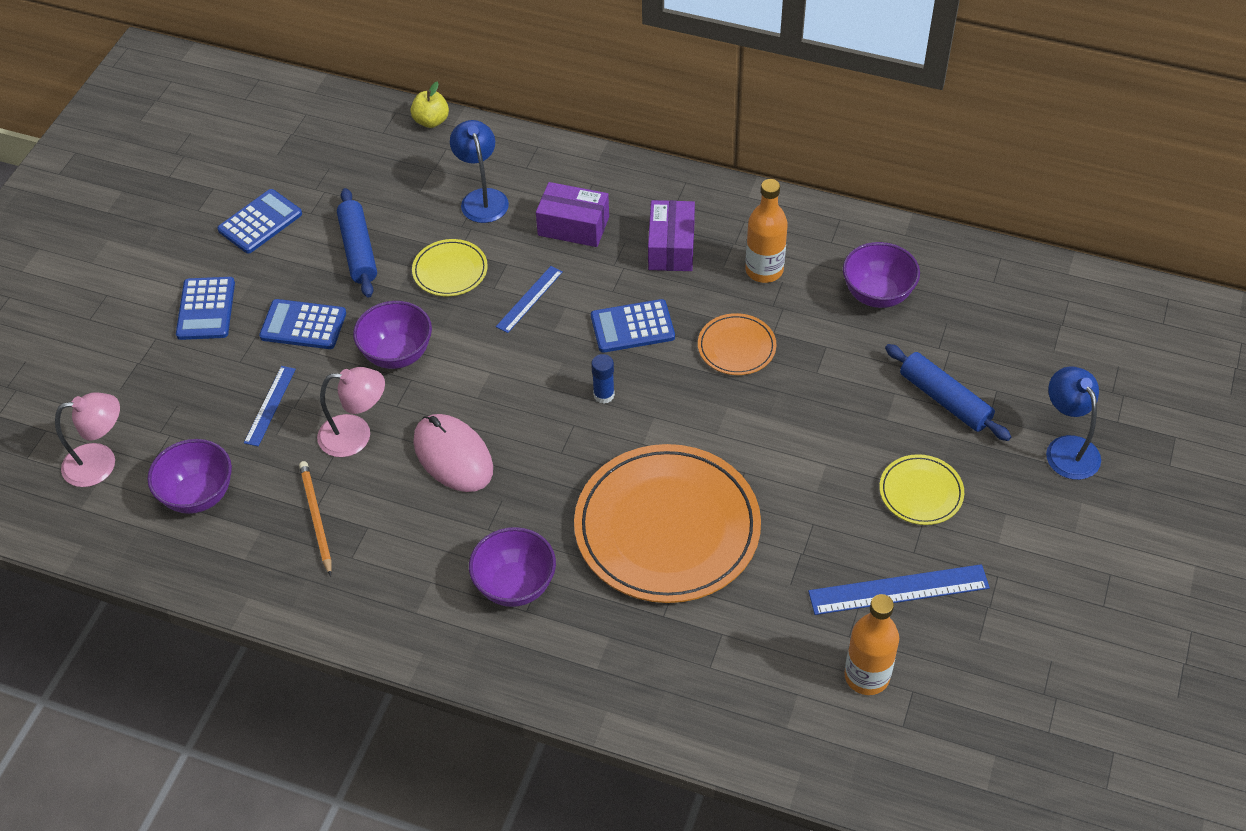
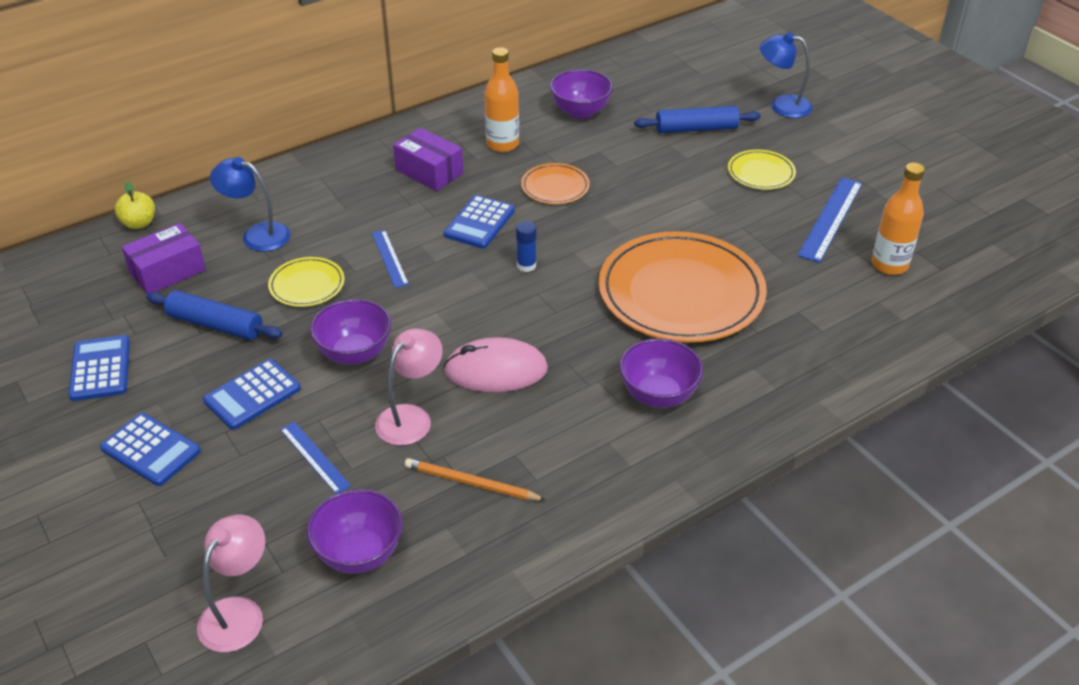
camera: 55 degrees left, 10 degrees down
(573, 226) = (348, 205): purple box -> purple box (168, 271)

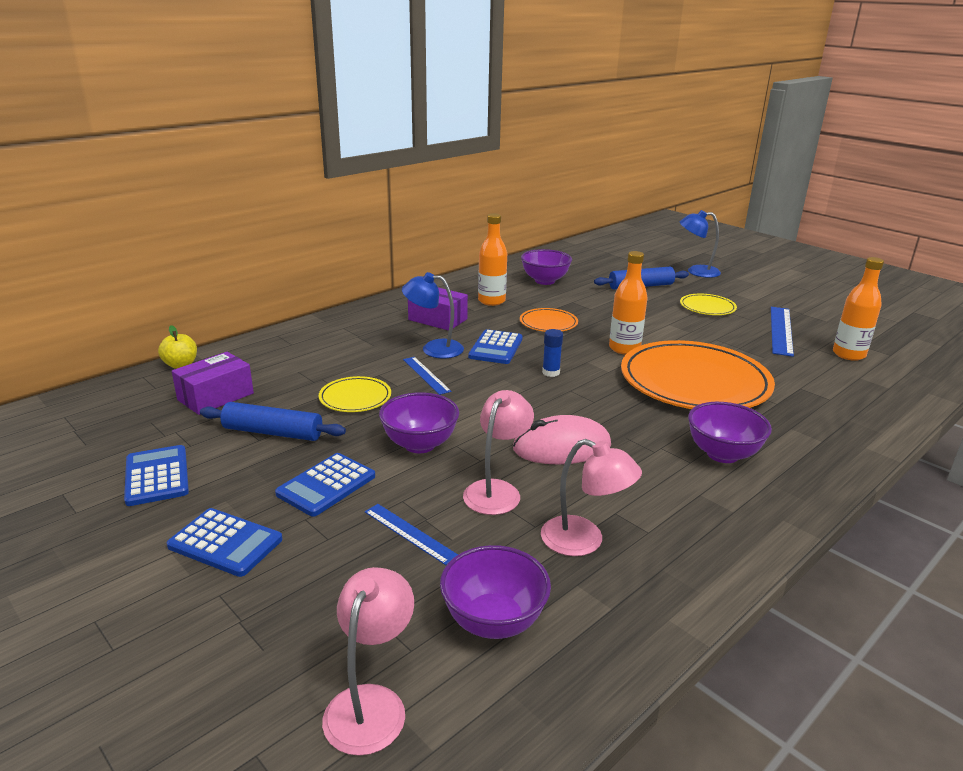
camera: 10 degrees left, 15 degrees down
(257, 235) = (297, 366): blue lamp -> blue lamp (434, 348)
(471, 483) = (584, 541): orange pencil -> pink lamp
(626, 235) = (624, 348): none -> orange bottle

